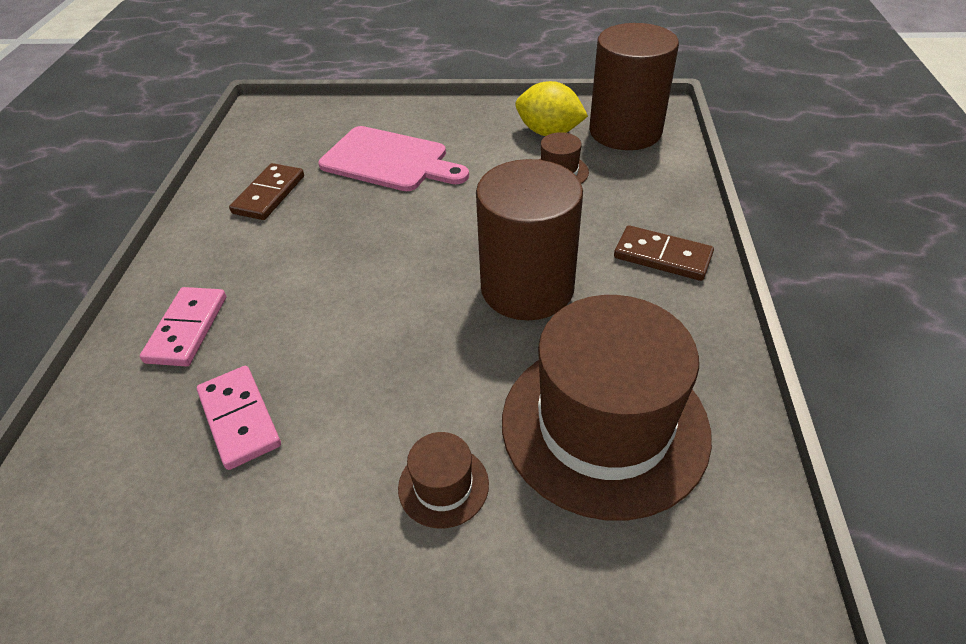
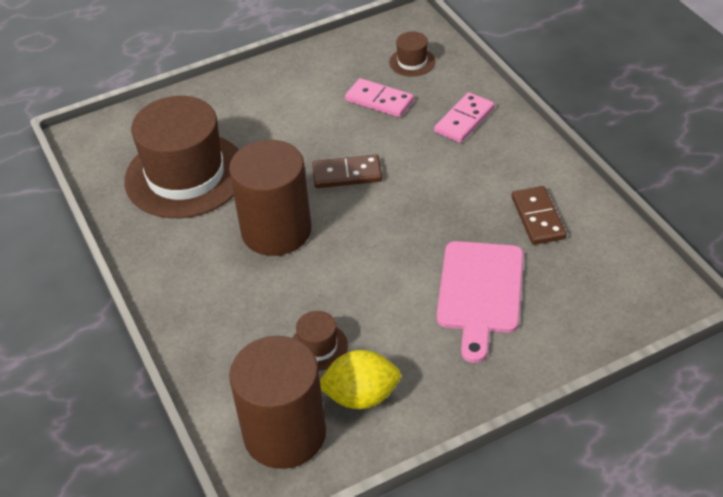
camera: 150 degrees right, 0 degrees up
(187, 329) = (464, 120): pink domino -> pink domino turned 60 degrees clockwise
(389, 161) = (480, 292): pink cutting board -> pink cutting board turned 75 degrees counterclockwise
(443, 486) = (252, 120): brown hat -> brown hat (412, 62)
(662, 256) = (191, 295): brown domino -> brown domino (347, 174)

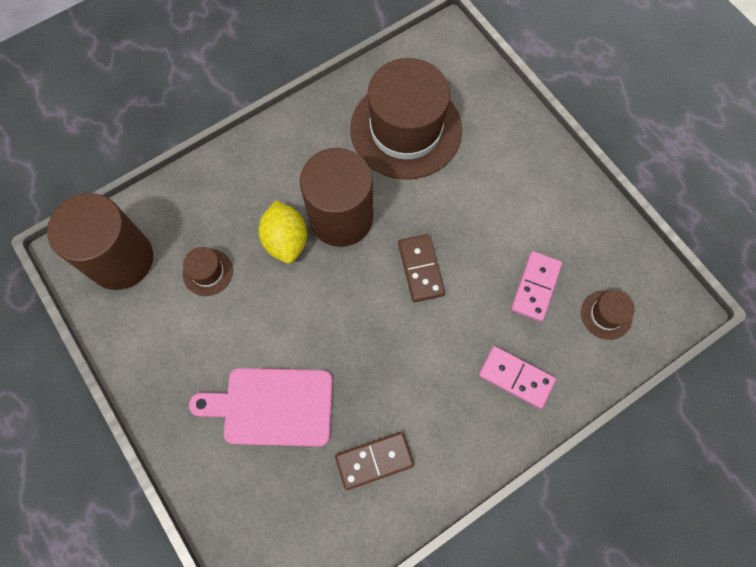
camera: 80 degrees right, 25 degrees up
(361, 396) = (155, 313): yellow lemon -> yellow lemon (286, 241)

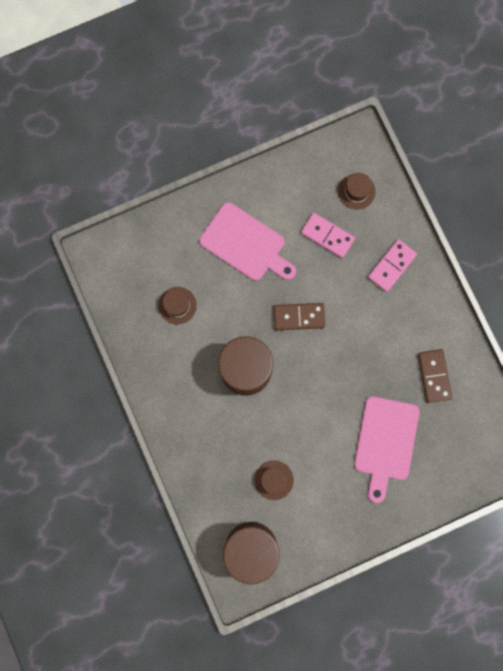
camera: 80 degrees left, 10 degrees up
(286, 241) = (258, 415): yellow lemon -> none
(406, 129) = (177, 305): brown hat -> brown hat, size x0.41
(499, 192) = (246, 244): none -> pink cutting board

